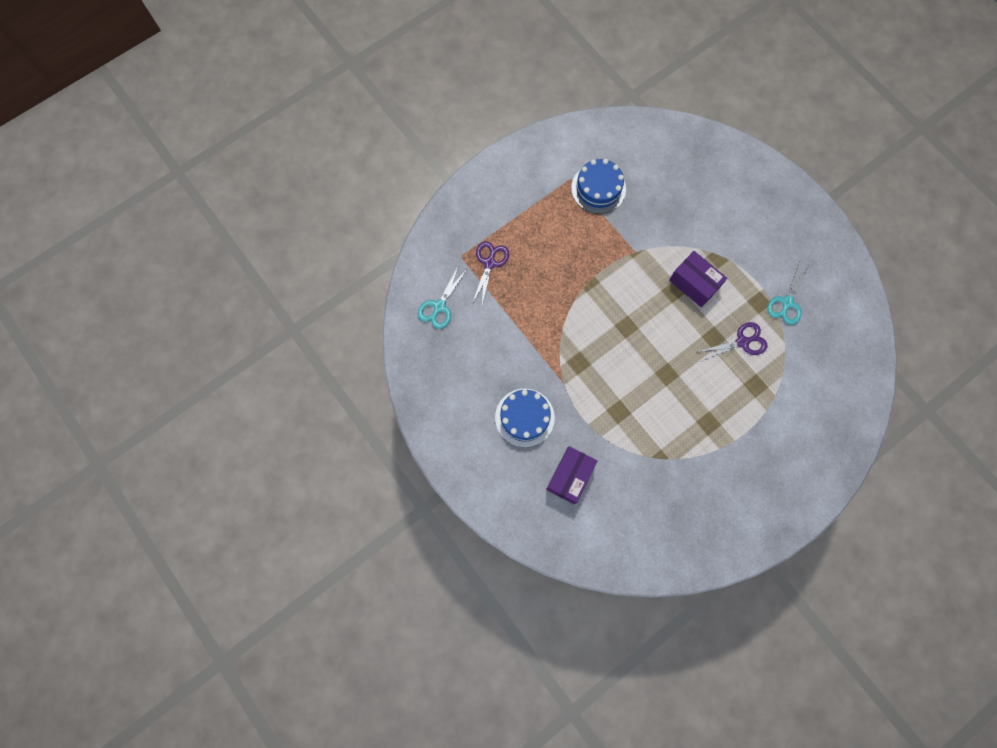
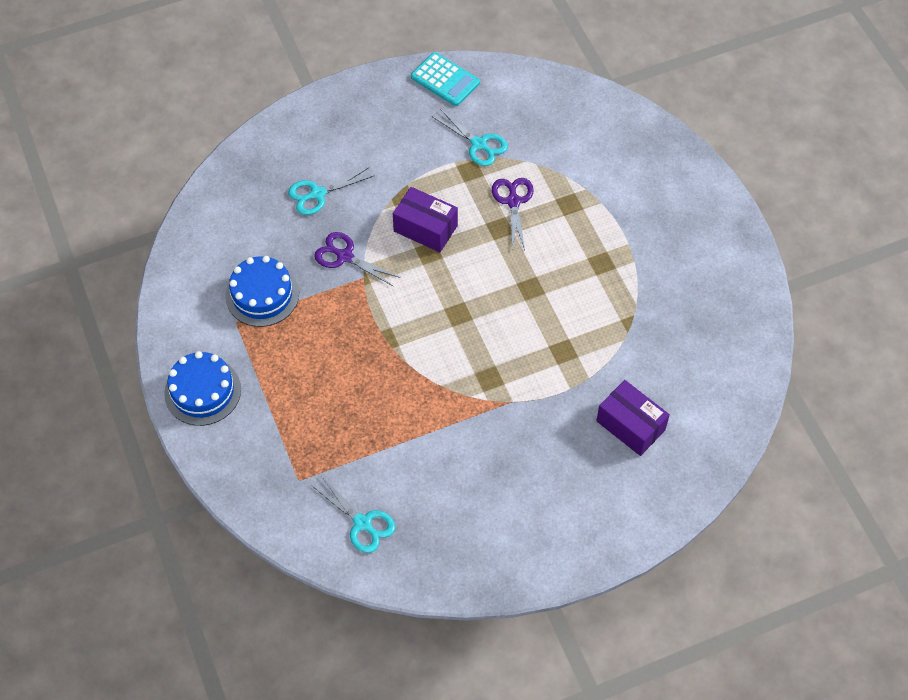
camera: 75 degrees left, 15 degrees down
(489, 263) = (321, 447): purple scissors -> purple scissors (344, 256)
(524, 417) = (543, 457): blue cake -> blue cake (202, 391)
(694, 284) = (425, 228): purple box -> purple box turned 60 degrees clockwise
(697, 200) = (317, 194): none -> turquoise scissors
(840, 261) = (445, 80): none -> turquoise calculator

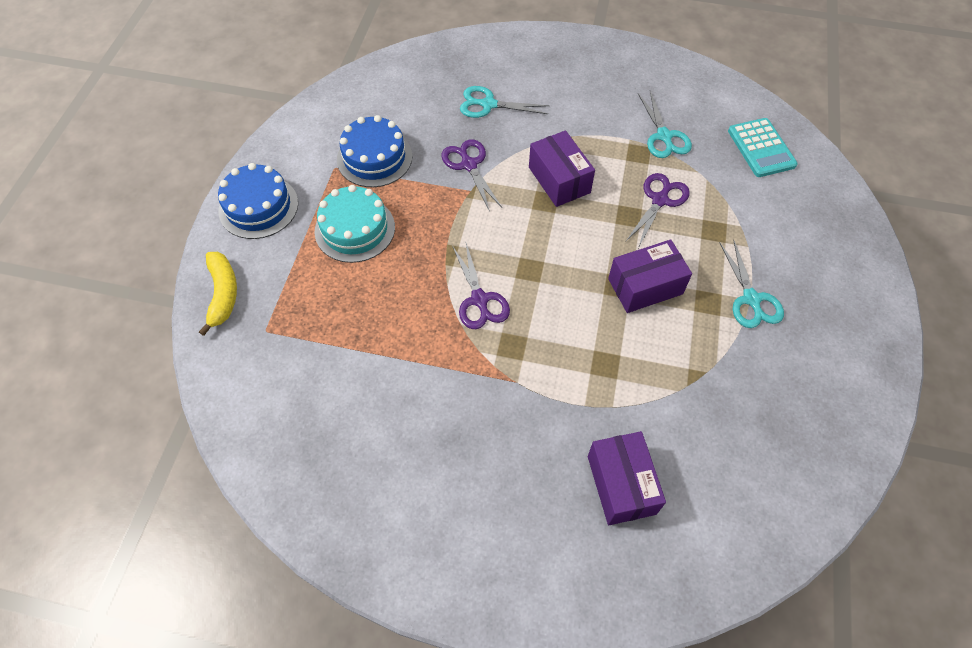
camera: 35 degrees right, 0 degrees up
(239, 474) = (223, 294): none -> yellow banana
(298, 362) = (355, 229): none -> turquoise cake
(362, 523) = (283, 408): turquoise scissors -> turquoise scissors (751, 299)
(439, 359) = (479, 300): none -> purple scissors
(445, 80) = (673, 71): turquoise calculator -> turquoise calculator (761, 148)
(550, 277) = (645, 286): none -> purple box

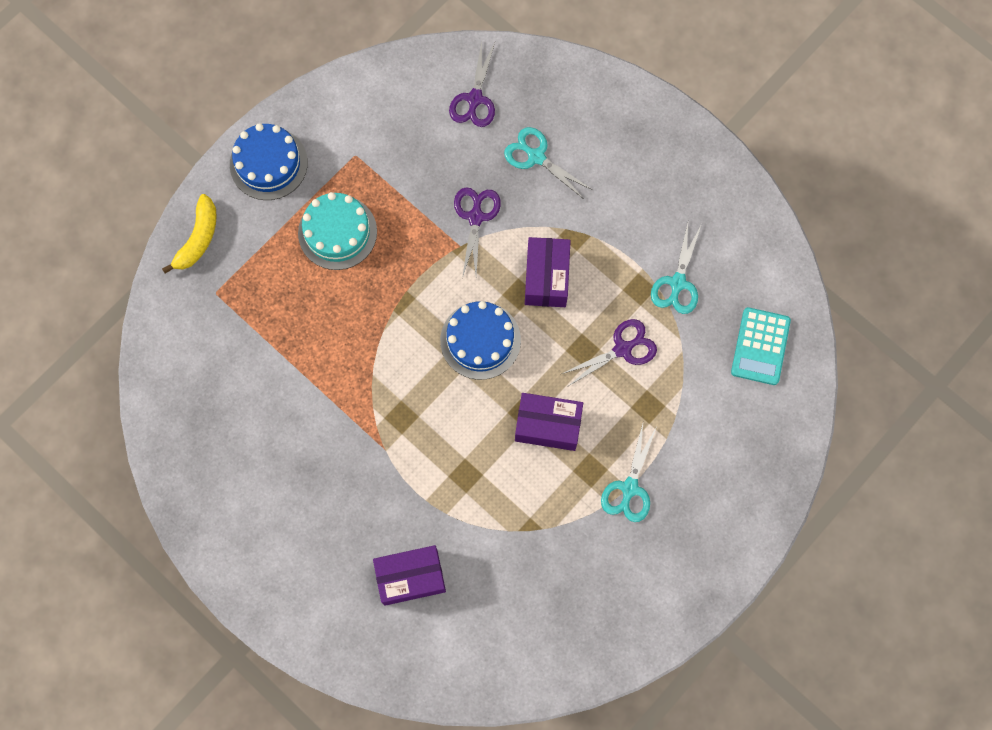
camera: 30 degrees right, 15 degrees up
(374, 158) = (396, 163): blue cake -> blue cake (480, 340)
(479, 300) = (401, 360): purple scissors -> purple scissors (475, 99)
(621, 484) = (410, 577): purple box -> purple box turned 60 degrees clockwise

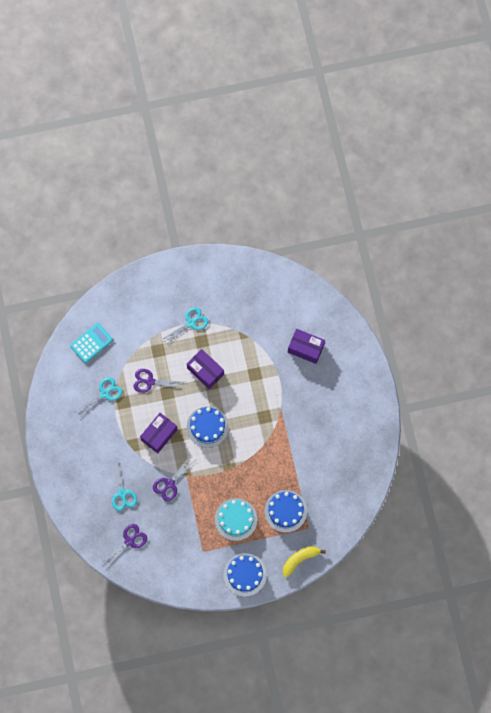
camera: 145 degrees left, 0 degrees up
(268, 294) = (285, 511): none -> blue cake

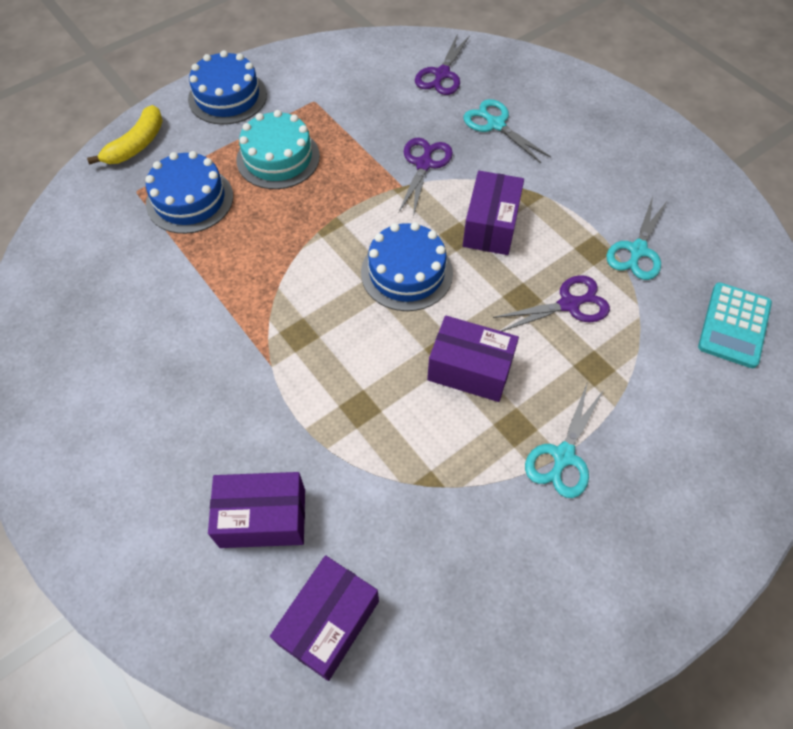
camera: 155 degrees right, 15 degrees down
(297, 305) = (329, 622): none -> purple box

